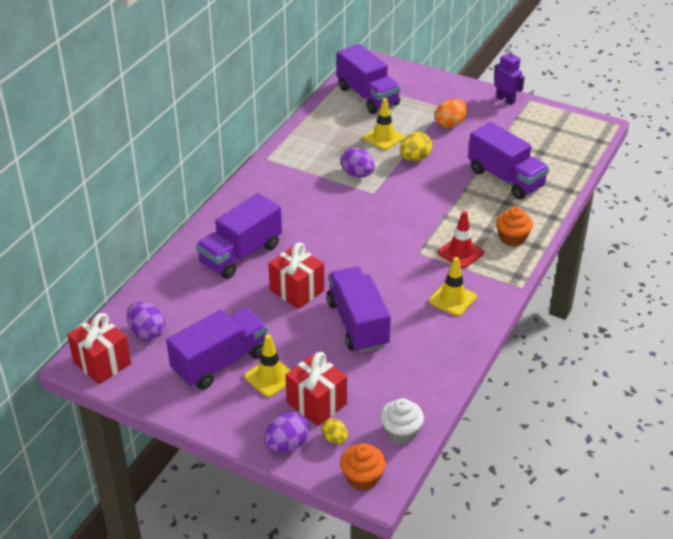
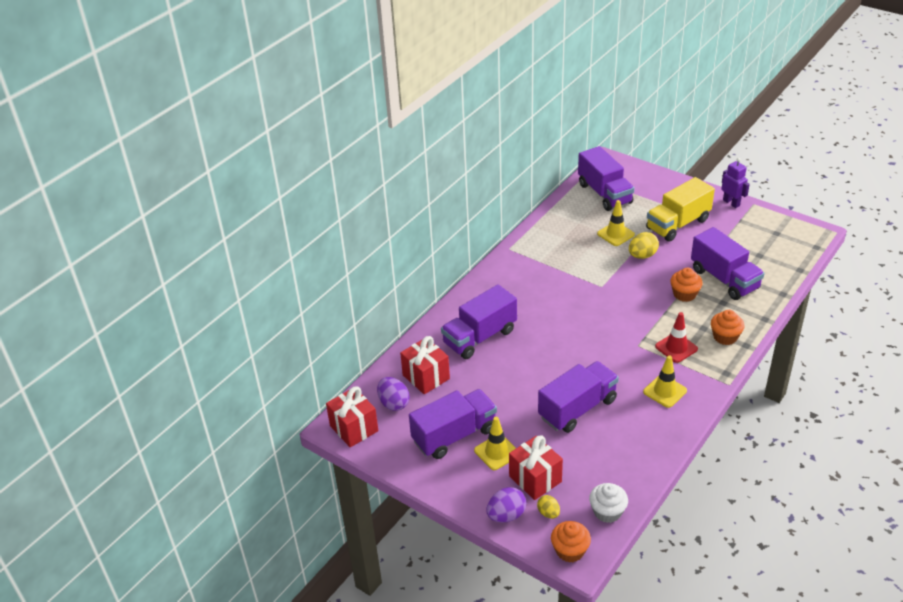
camera: 10 degrees right, 0 degrees up
(297, 290) = (526, 374): red gift -> red gift (426, 377)
(357, 174) = (589, 268): purple egg -> none
(357, 324) = (577, 408): purple truck -> purple truck turned 60 degrees clockwise
(450, 124) = (678, 224): orange egg -> yellow truck
(464, 196) = (684, 294): none -> orange cupcake

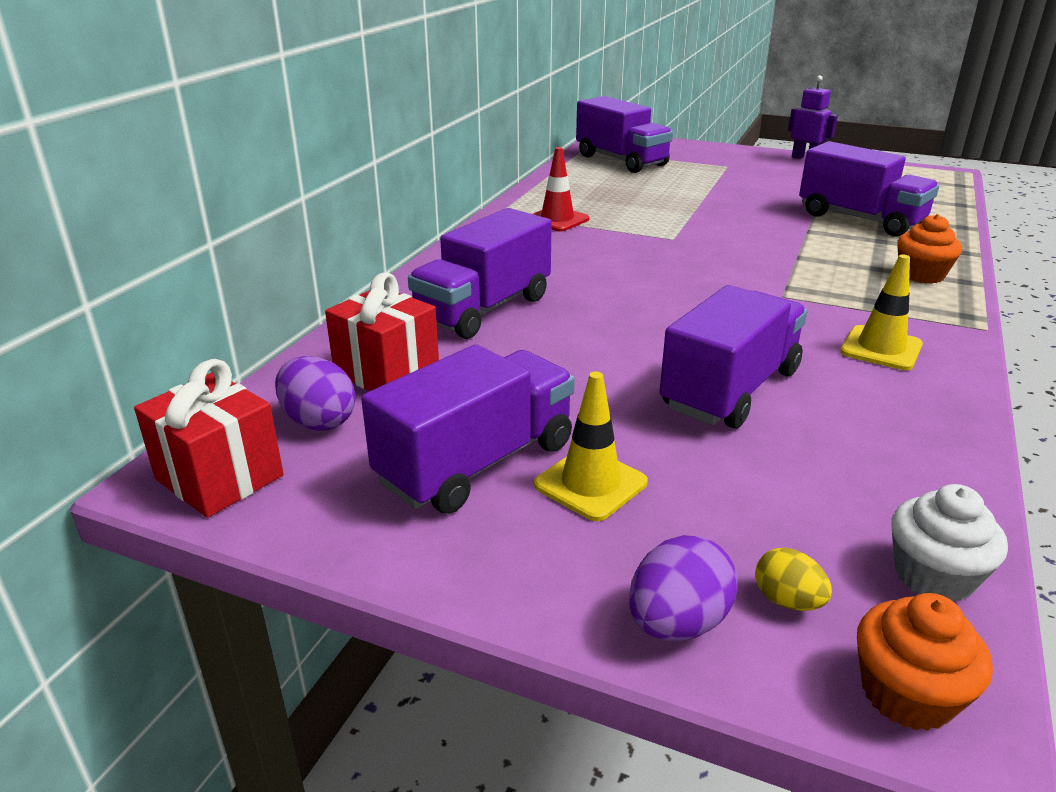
camera: 15 degrees left, 10 degrees down
(535, 479) = (710, 527): red gift -> none
(615, 234) = (661, 191): yellow traffic cone -> none
(642, 255) = (716, 206): yellow egg -> none
(676, 348) = (852, 293): red traffic cone -> red traffic cone (557, 220)
(678, 224) = (746, 178): yellow truck -> none
(684, 294) = (813, 237): orange cupcake -> none

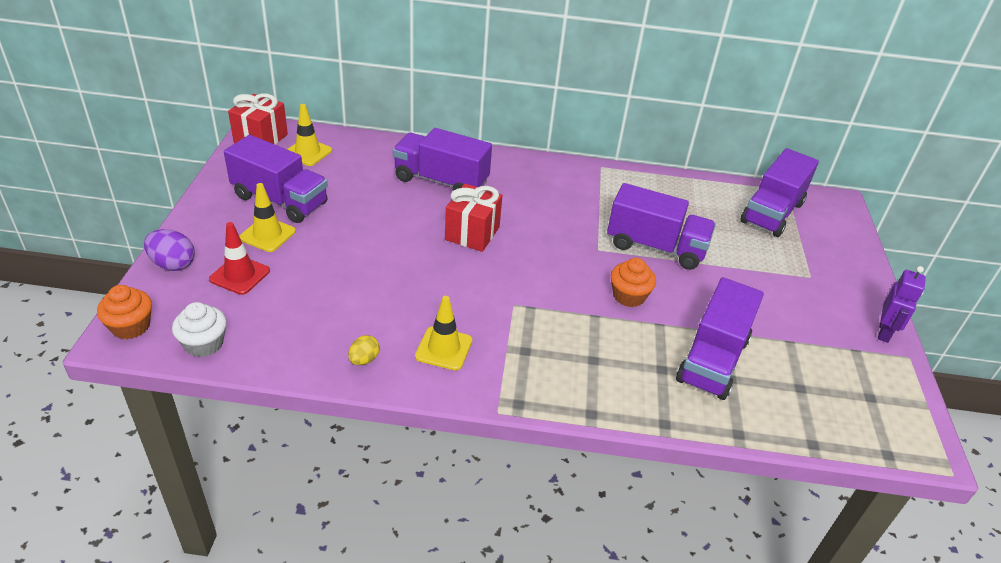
camera: 70 degrees right, 10 degrees up
(318, 421) = (308, 152): purple egg -> yellow traffic cone
(387, 372) = (357, 162): red gift -> red gift (472, 233)
(557, 220) = (603, 193): red traffic cone -> red traffic cone (240, 275)
(730, 389) = (369, 279): purple truck -> purple truck (655, 247)
(787, 601) = (186, 295): yellow egg -> yellow egg (364, 359)
(921, 275) = (592, 387): orange cupcake -> orange cupcake (628, 296)

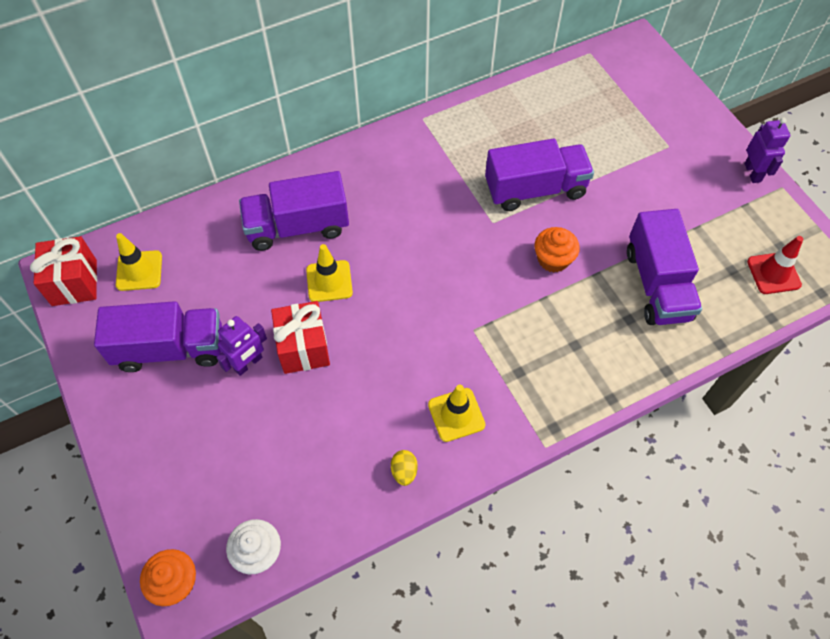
camera: 30 degrees left, 20 degrees up
(173, 264) = (143, 491): purple egg -> none
(240, 275) = (217, 460): red traffic cone -> red traffic cone (773, 273)
(267, 234) = (198, 397): yellow traffic cone -> yellow traffic cone (329, 281)
(322, 235) = (248, 363): none -> purple robot
(472, 233) = (377, 273): red gift -> red gift (303, 347)
(772, 213) = (596, 89): purple truck -> none

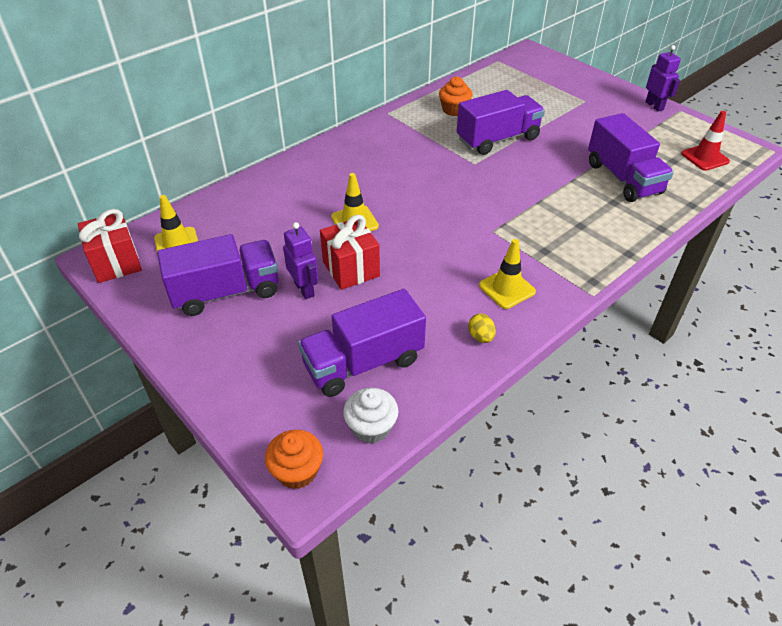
camera: 15 degrees left, 15 degrees down
(248, 363) = (304, 289): purple robot -> purple robot turned 60 degrees counterclockwise
(298, 226) = (312, 192): purple truck -> purple truck (363, 363)
(553, 259) = (534, 177): orange cupcake -> orange cupcake (454, 110)

